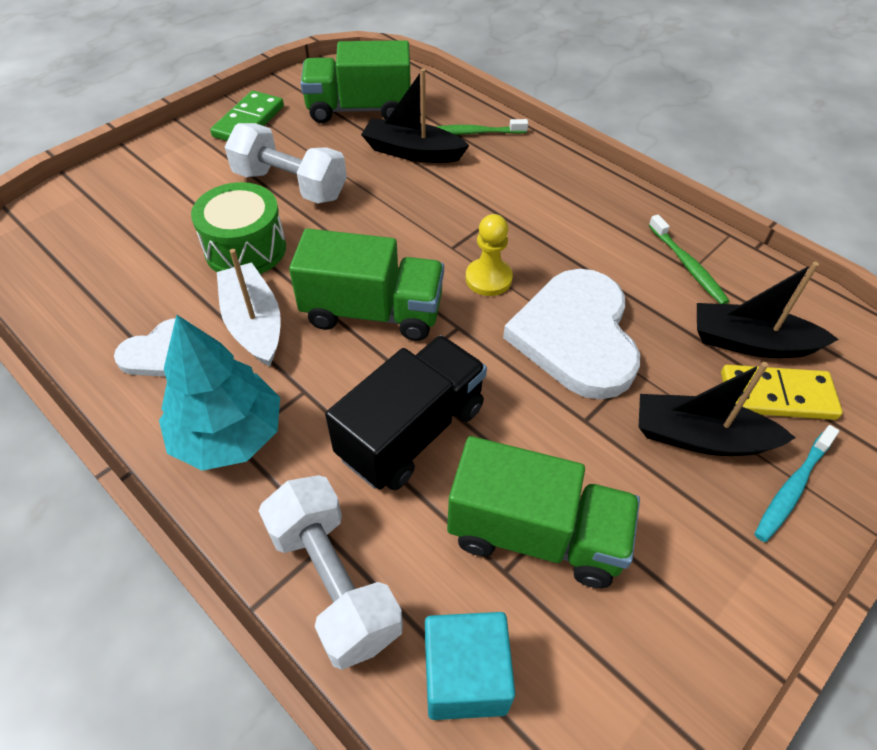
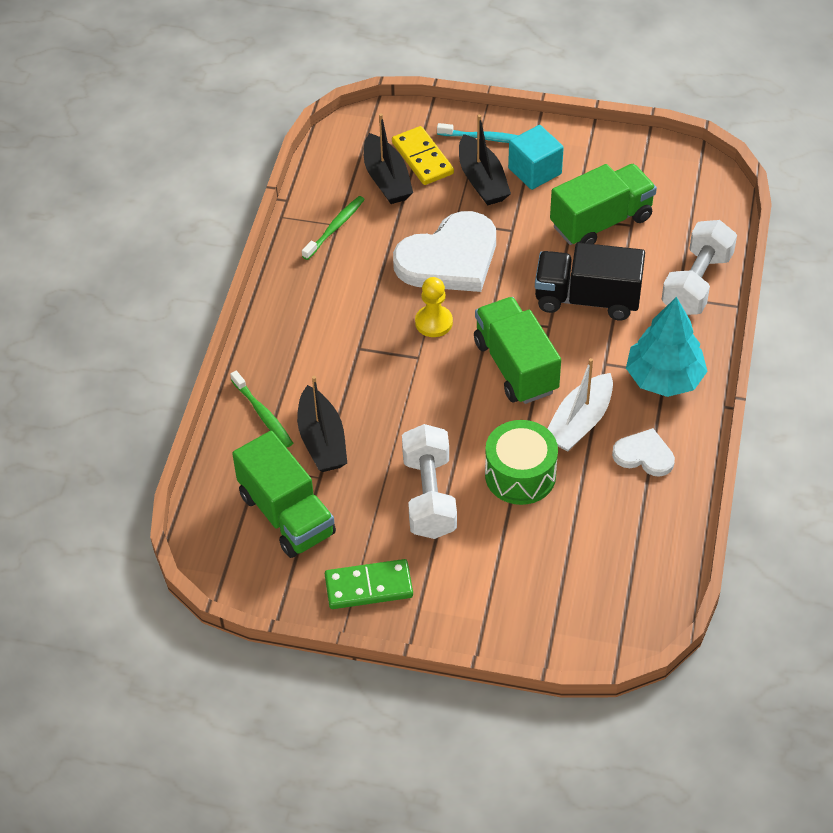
camera: 120 degrees left, 0 degrees up
(465, 676) = (691, 216): turquoise cube -> turquoise cube (535, 171)
(536, 534) = (601, 222): green truck -> green truck turned 75 degrees clockwise

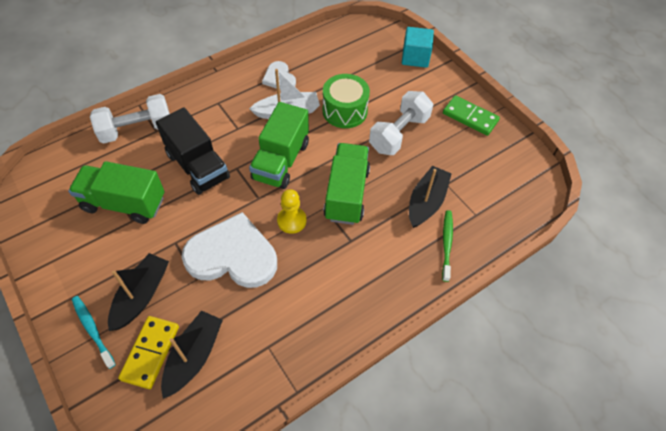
camera: 140 degrees left, 5 degrees up
(287, 514) = (482, 178): green truck -> green truck (346, 194)
(335, 228) = (272, 345): green toothbrush -> none
(535, 171) = (104, 273): turquoise cube -> turquoise cube (415, 57)
(664, 378) = (222, 100): turquoise tree -> none

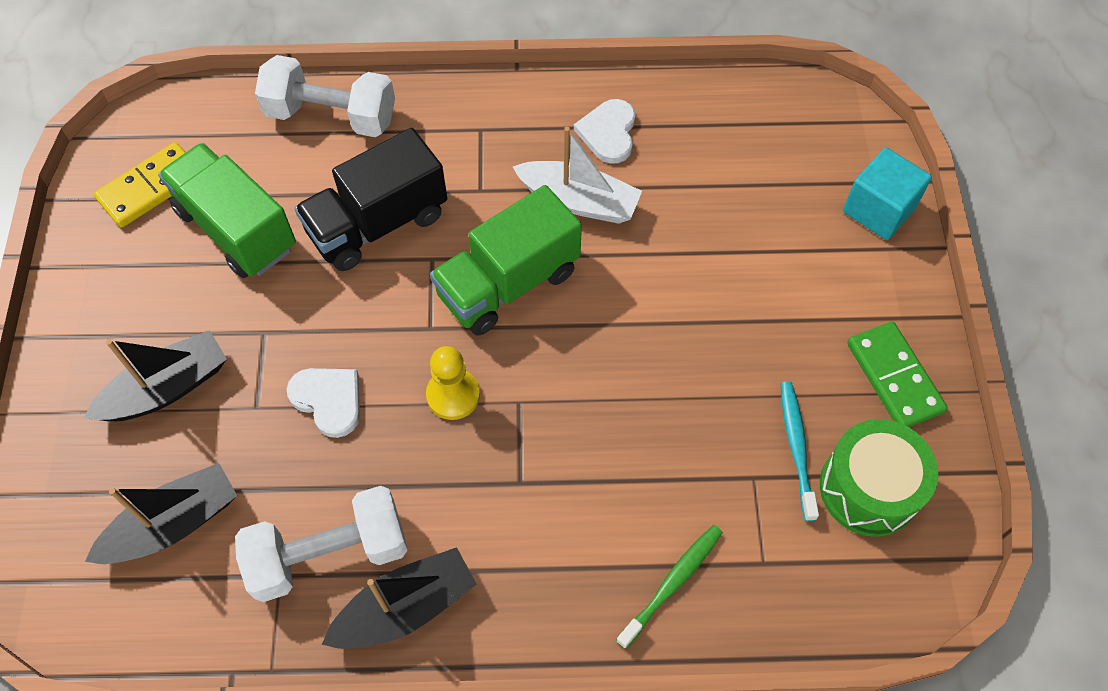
camera: 35 degrees right, 5 degrees up
(93, 330) = (75, 402): turquoise toothbrush -> turquoise toothbrush (796, 448)
(150, 353) = (123, 482): yellow domino -> yellow domino (151, 188)
(198, 166) = (378, 224): black truck -> black truck turned 60 degrees clockwise
(232, 255) = (328, 400): white heart -> white heart, size x0.51
(345, 111) = (675, 248): green drum -> green drum (868, 489)
(346, 194) = (571, 399): green truck -> none
(399, 133) = (739, 339): white dumbbell -> white dumbbell (329, 554)
(426, 202) = (694, 490): black boat -> black boat (405, 608)

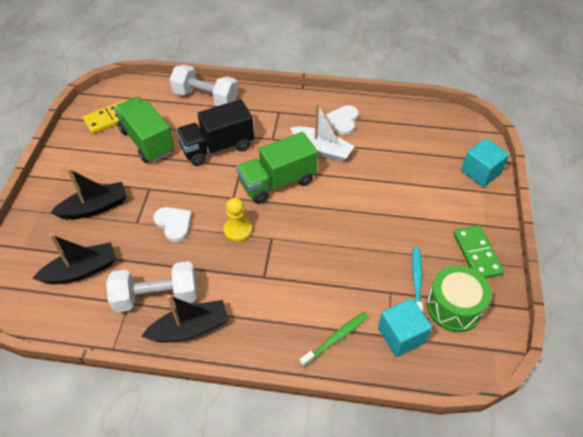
camera: 10 degrees right, 10 degrees down
(785, 558) = (401, 335): none -> turquoise cube

